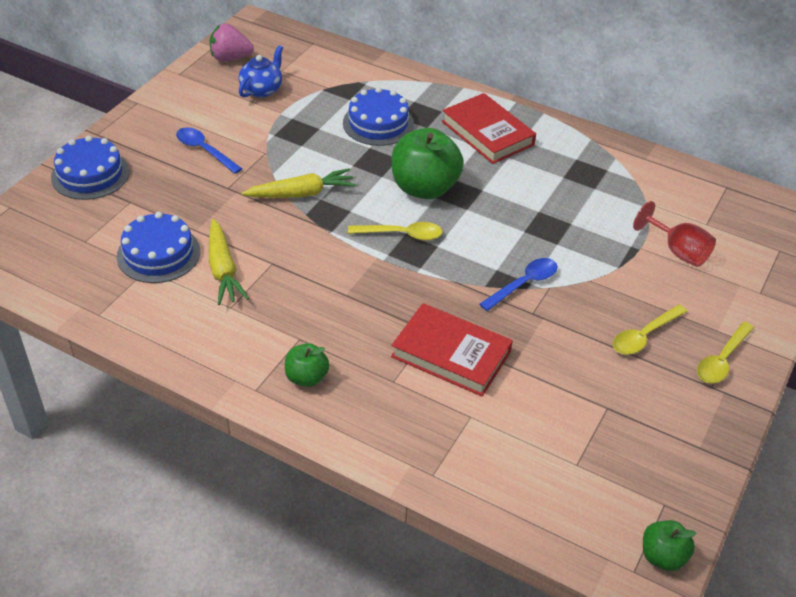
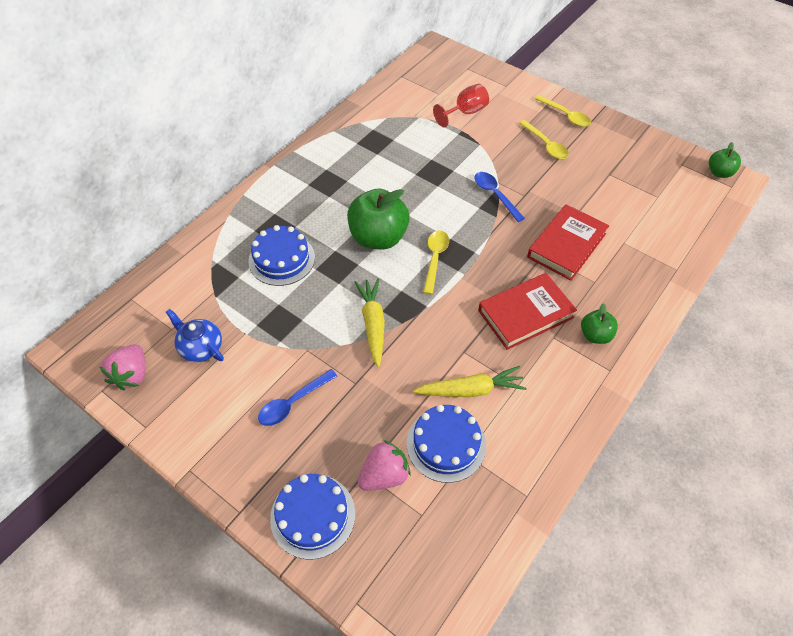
camera: 80 degrees left, 10 degrees up
(126, 214) = (384, 475): none -> pink strawberry
(487, 133) = (313, 188): red book -> red book (525, 314)

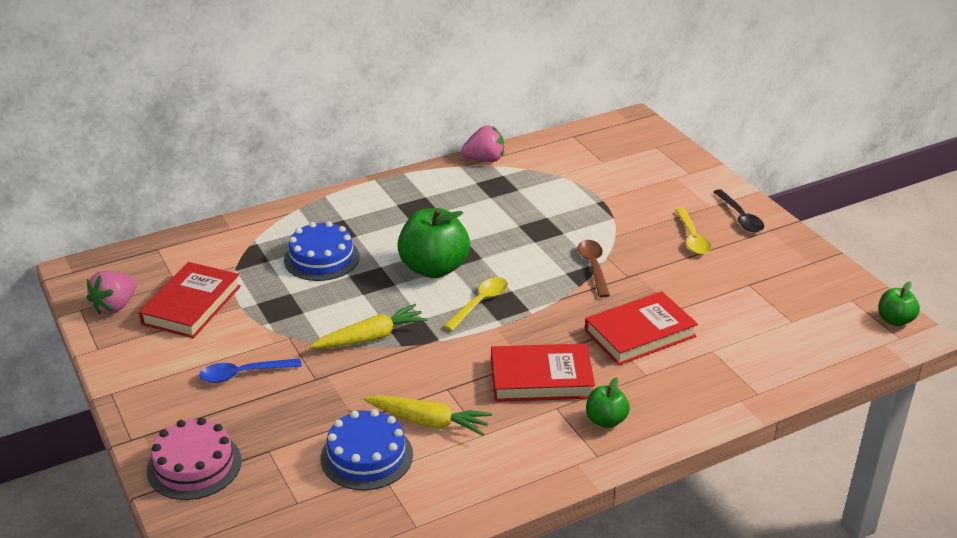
camera: 25 degrees right, 20 degrees down
(201, 348) = (191, 305): blue teapot -> red book
(313, 515) = (194, 465): blue cake -> pink cake
(373, 324) = (371, 337): yellow carrot -> yellow carrot turned 45 degrees clockwise
(384, 475) = (285, 459): pink strawberry -> pink strawberry (484, 159)
(465, 113) = (620, 186): red goblet -> none
(495, 195) = (593, 267): blue spoon -> brown spoon
(565, 115) = (740, 217): yellow spoon -> black spoon

